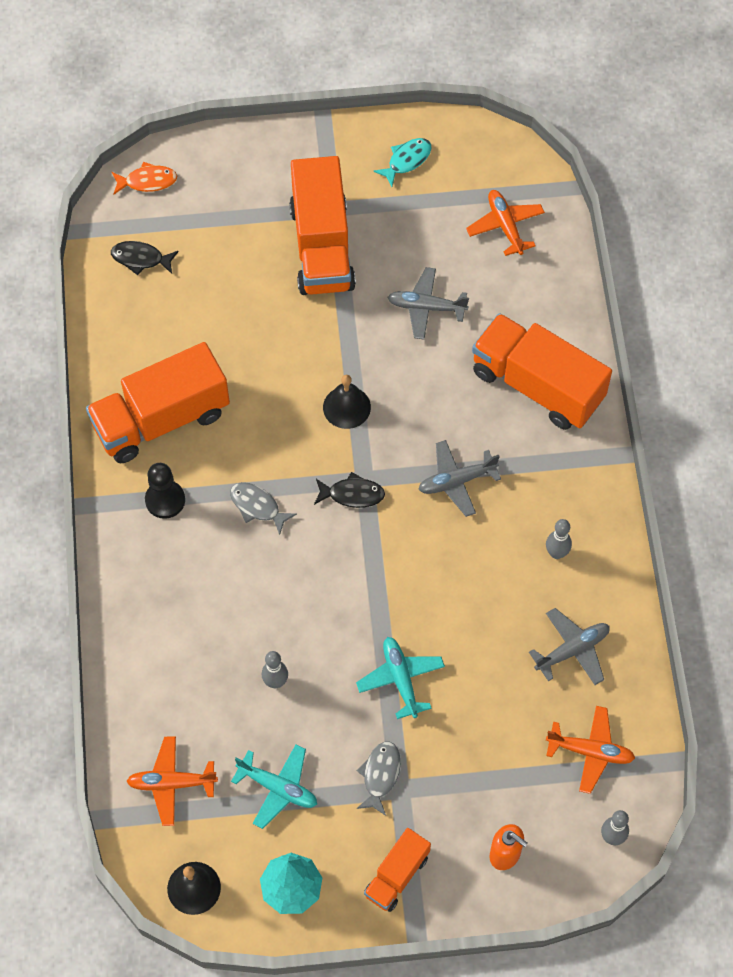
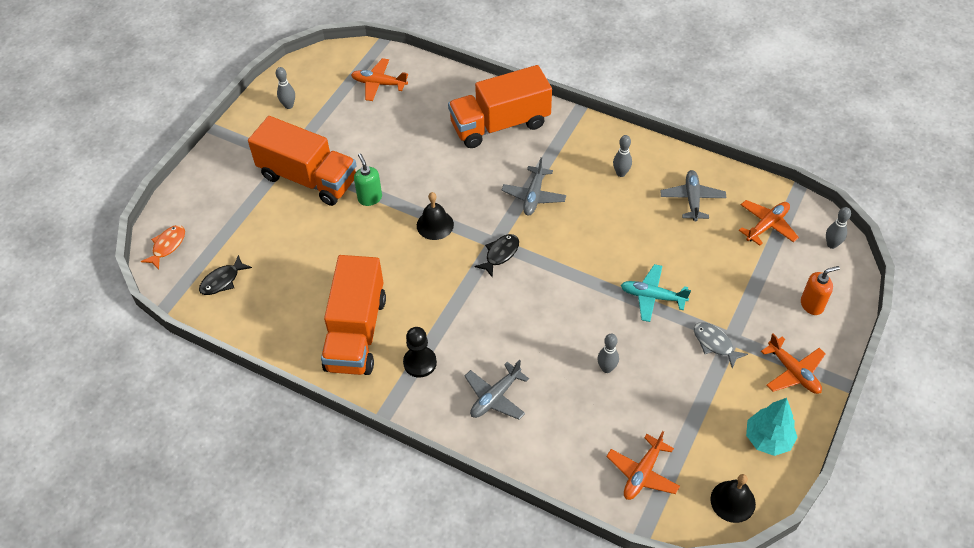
camera: 55 degrees left, 10 degrees down
(257, 506) = (468, 311): grey fish -> none
(278, 788) = (687, 408): turquoise plane -> none
(337, 322) = (370, 198): none -> green soap dispenser
(396, 875) = (793, 372): orange truck -> orange plane
(407, 160) = (289, 106): turquoise fish -> grey bowling pin
(426, 307) = (400, 149): grey plane -> grey plane (495, 397)

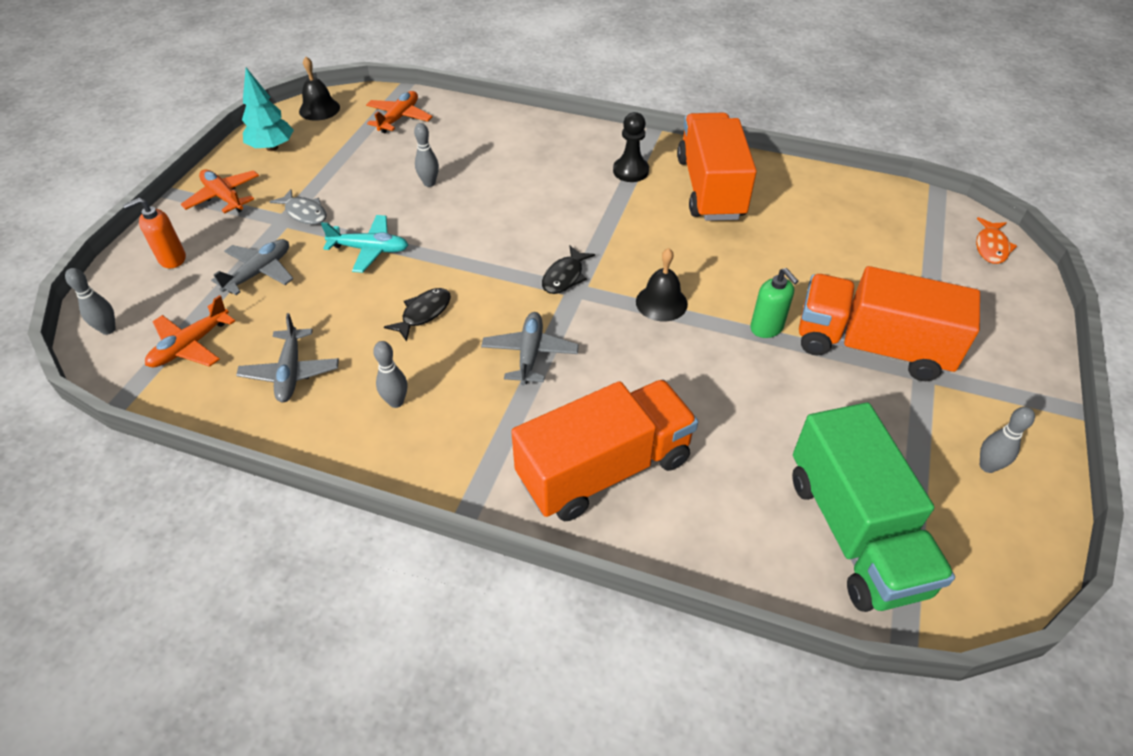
camera: 170 degrees right, 5 degrees down
(222, 281) = (893, 219): black fish -> black fish (423, 313)
(379, 84) = (854, 532): orange plane -> green truck
(495, 397) = (545, 153): grey plane -> grey plane (259, 272)

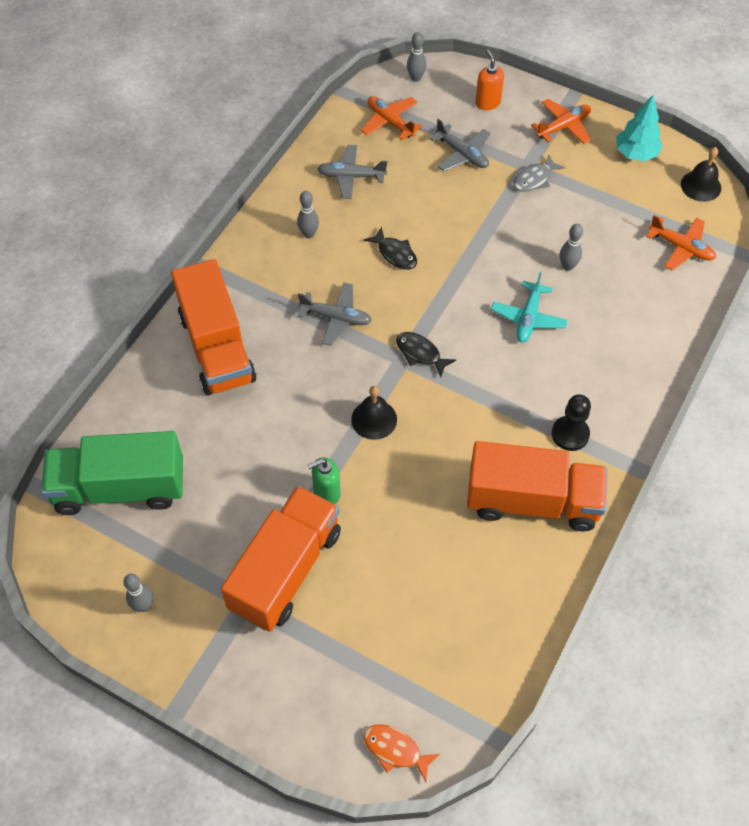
camera: 100 degrees right, 10 degrees up
(369, 249) = (479, 222): turquoise plane -> turquoise plane (528, 318)

